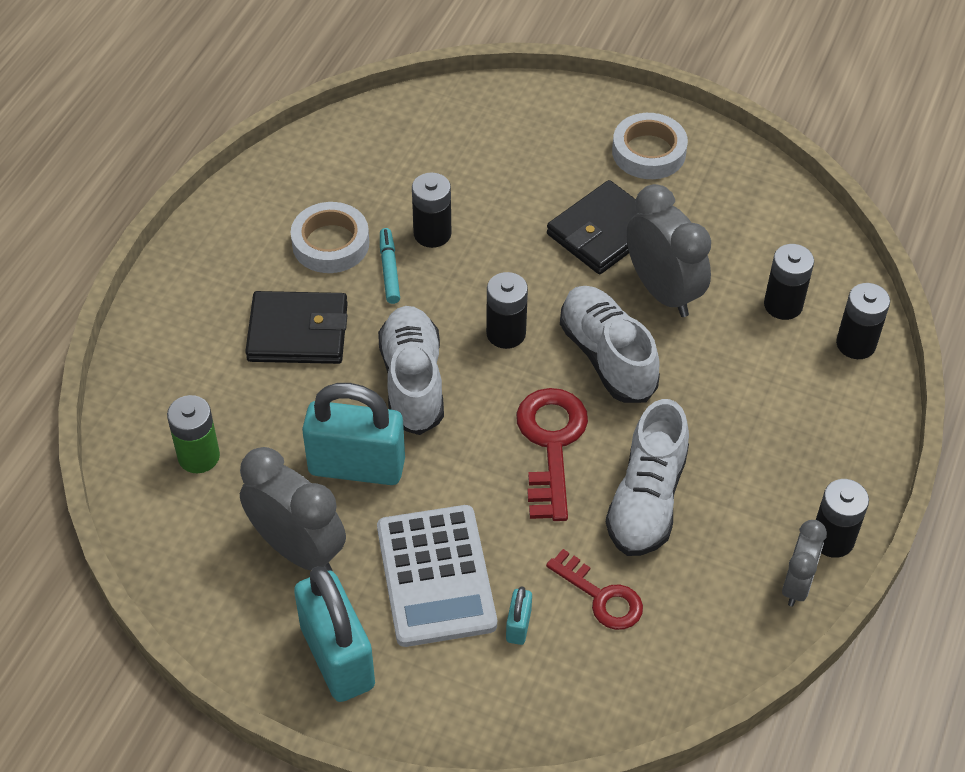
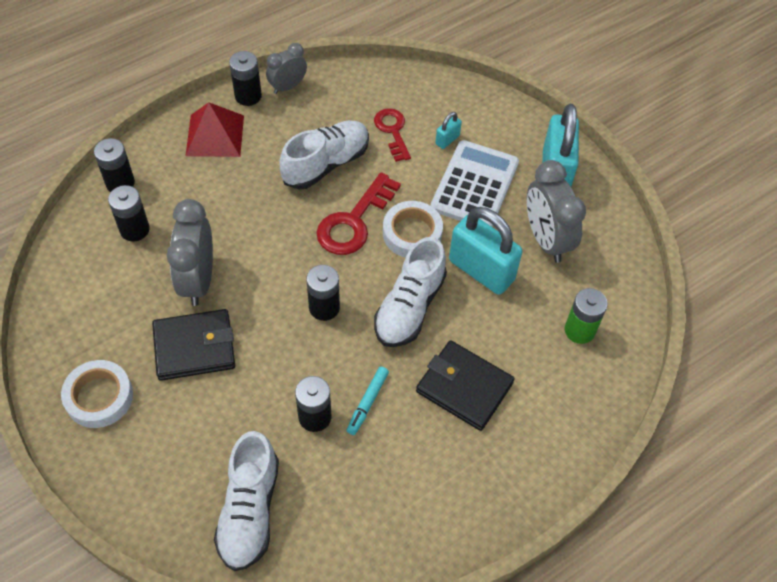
camera: 150 degrees left, 5 degrees up
(330, 243) = (395, 452): white tape -> white tape (412, 233)
(607, 356) = (274, 256): white shoe -> white shoe (249, 510)
(815, 461) = (215, 135): none -> red pyramid

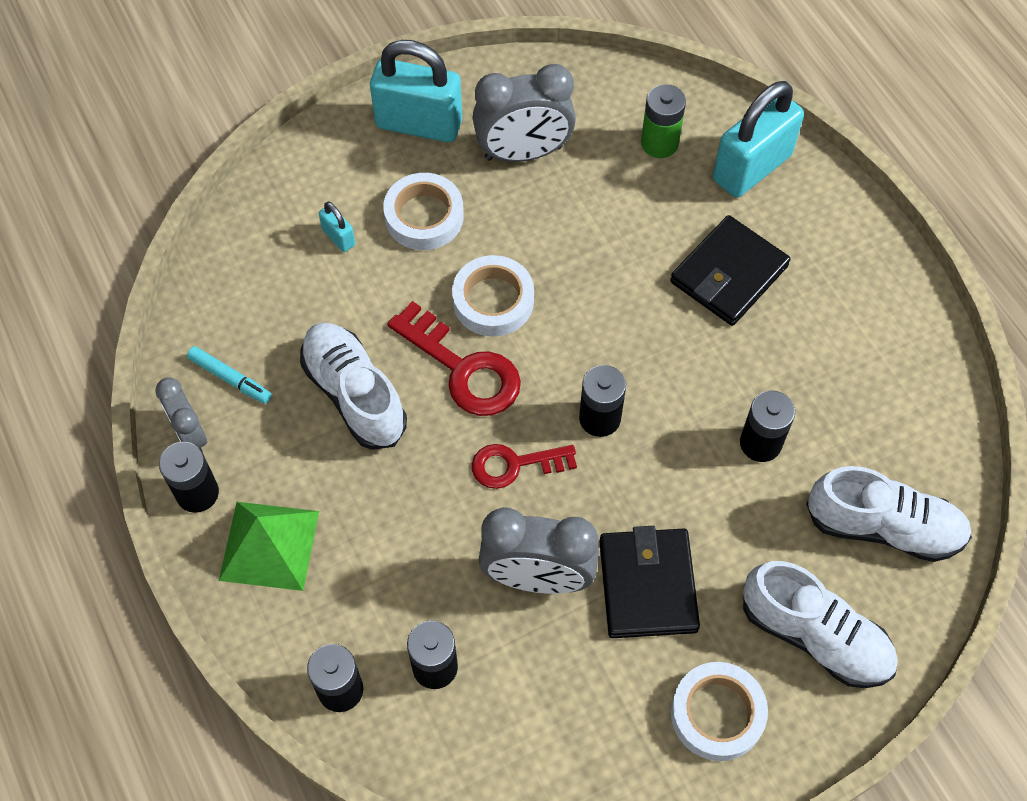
camera: 80 degrees left, 5 degrees up
(215, 135) = (269, 545): red pyramid -> green pyramid
(367, 403) = (744, 381): turquoise marker -> turquoise marker (230, 379)
(392, 131) = (309, 302): red key -> red key (515, 465)
(409, 307) = (609, 318): white shoe -> white shoe (815, 636)
(475, 185) = (424, 216): white calculator -> white tape
(481, 270) = (562, 230): turquoise padlock -> turquoise padlock (752, 168)

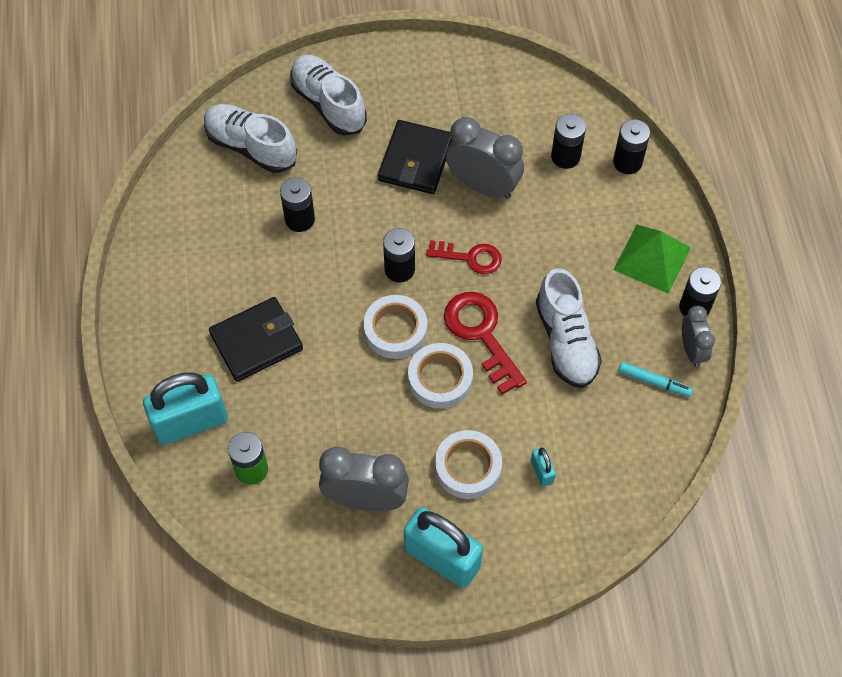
camera: 160 degrees left, 0 degrees up
(230, 379) = (654, 382): turquoise marker -> turquoise marker turned 150 degrees clockwise
(717, 714) = (407, 83): white tape -> white tape (395, 330)

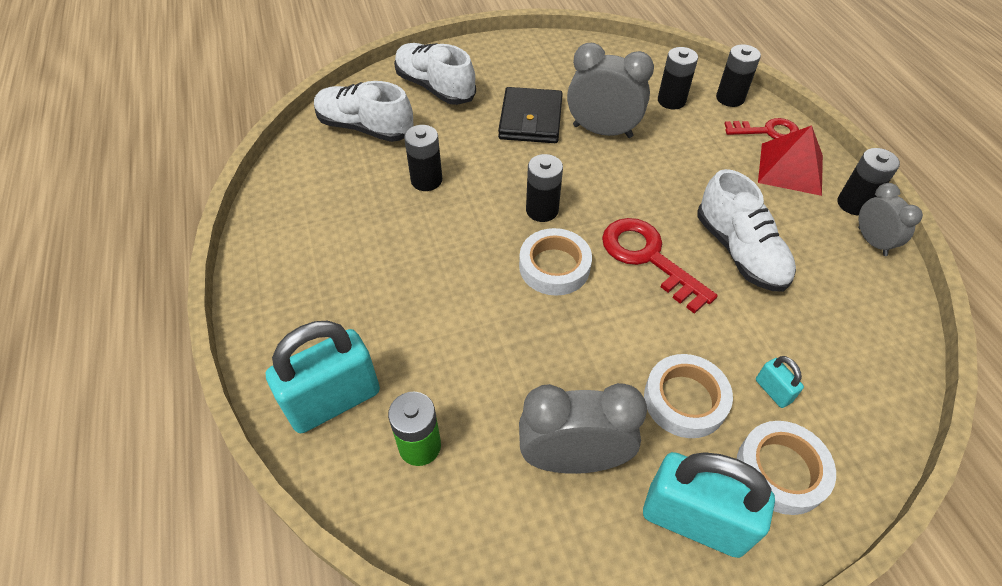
camera: 10 degrees left, 10 degrees down
(256, 341) = (401, 300): black wallet -> none
(440, 379) = (619, 308): white tape -> white tape (781, 470)
(470, 257) = (611, 190): red key -> red key (767, 131)
(652, 258) = (791, 168): green pyramid -> red pyramid
(654, 382) = (850, 277): turquoise marker -> none

